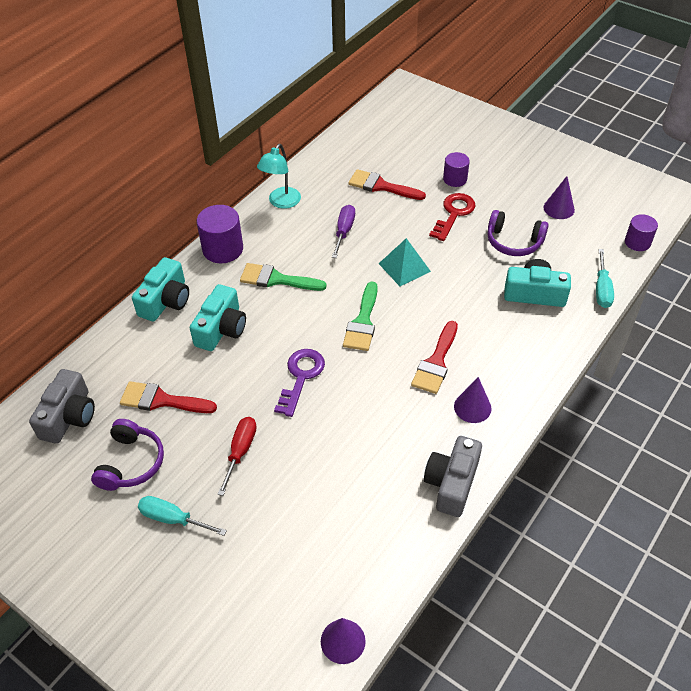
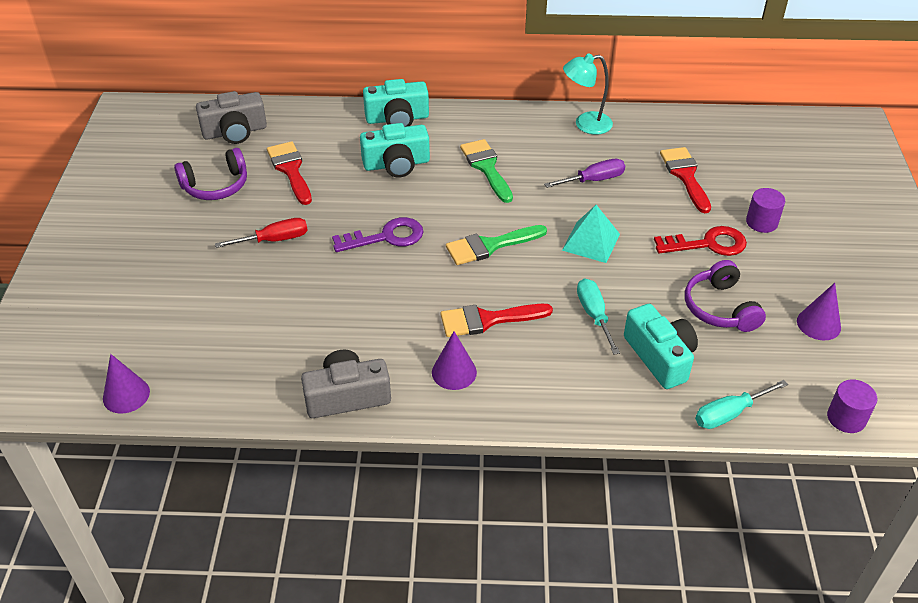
camera: 55 degrees right, 5 degrees down
(173, 519) = (179, 235): turquoise screwdriver -> turquoise screwdriver (594, 315)
(223, 249) = (488, 119): purple cylinder -> none

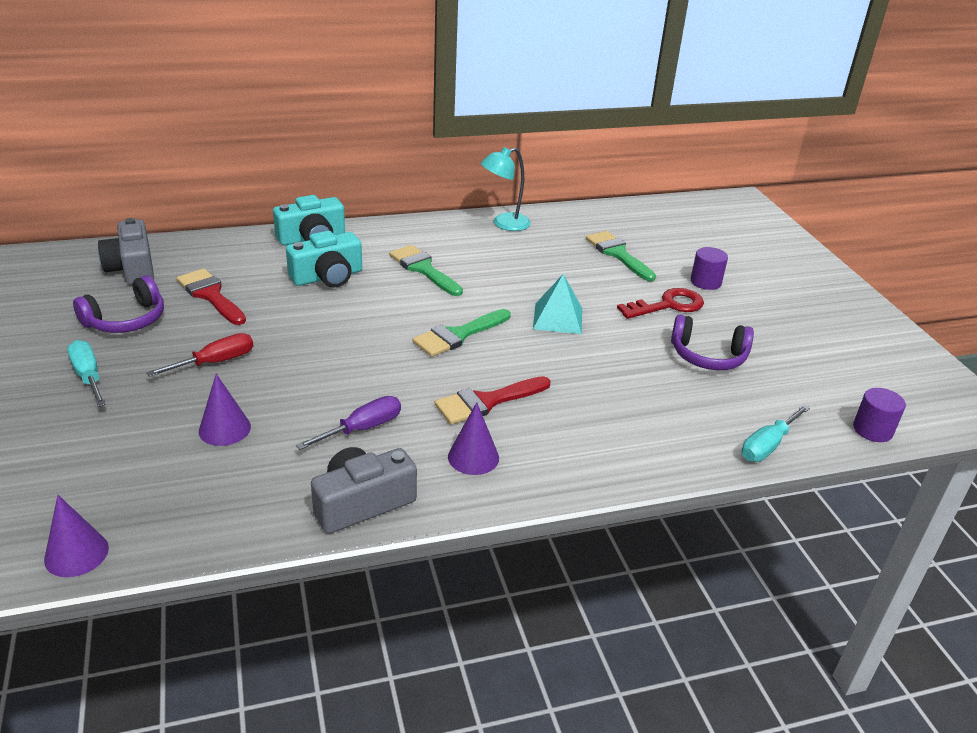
camera: 20 degrees left, 10 degrees down
(235, 132) = (132, 268): grey camera -> grey camera turned 105 degrees clockwise
(386, 237) = (343, 342): purple key -> none
(593, 180) = (534, 267): purple screwdriver -> purple screwdriver (362, 428)
(594, 315) = (593, 380): turquoise screwdriver -> turquoise screwdriver (88, 376)
(660, 357) = (675, 407): turquoise camera -> none
(685, 176) = (618, 254): red brush -> green brush
(720, 308) = (708, 356): purple headphones -> purple headphones turned 45 degrees counterclockwise
(818, 324) = (802, 356): purple cone -> purple cone (224, 429)

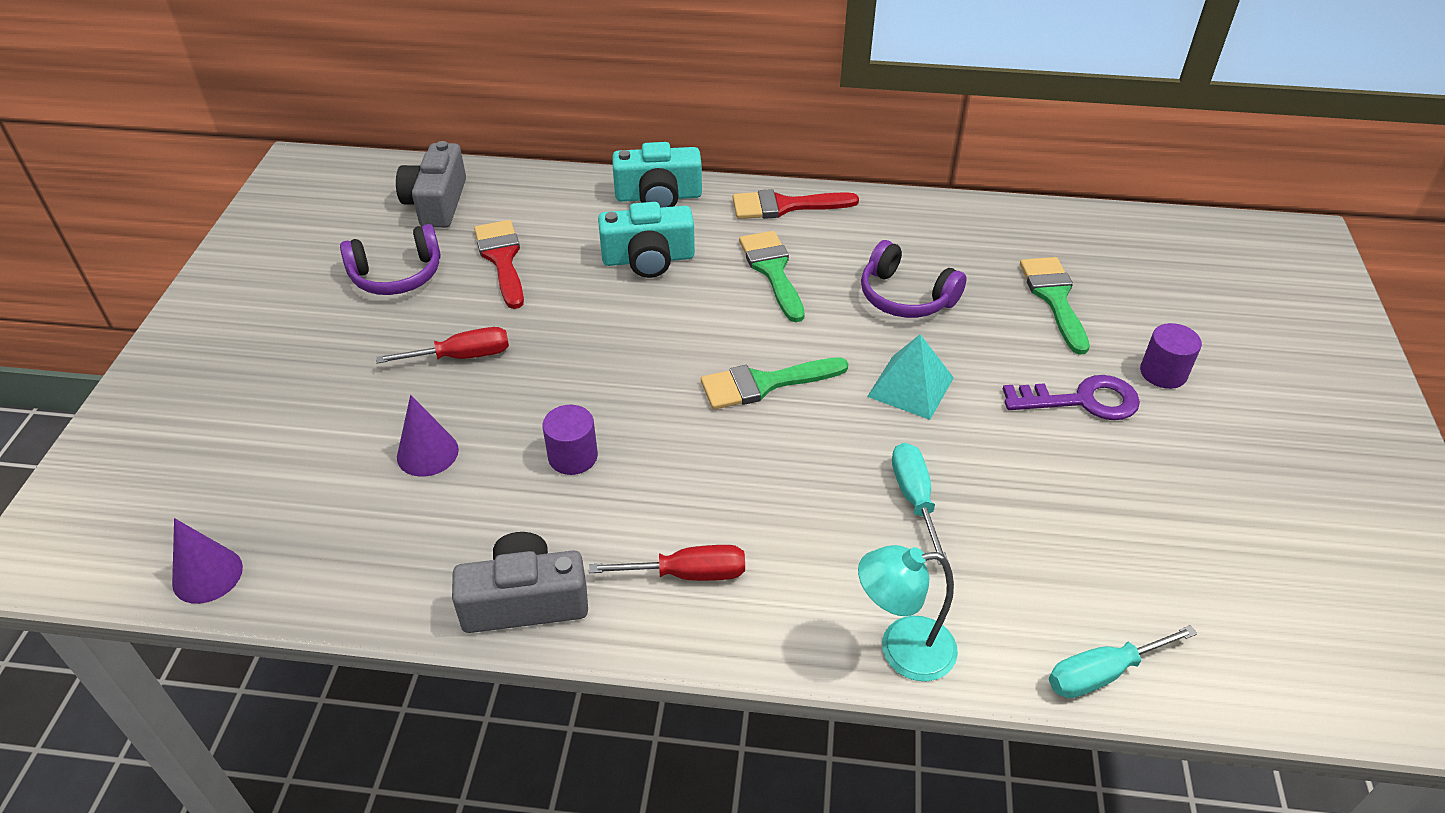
camera: 25 degrees right, 10 degrees up
(88, 376) = (324, 344): turquoise screwdriver -> turquoise screwdriver (914, 498)
(362, 428) = (578, 494): purple screwdriver -> none
(473, 457) = (688, 574): purple cone -> red screwdriver
(487, 402) = (748, 495): red brush -> red brush (785, 206)
(504, 224) = (917, 218): turquoise lamp -> turquoise lamp (902, 649)
(668, 305) = (1082, 401): red key -> purple key
(708, 356) = (1095, 500): purple headphones -> purple headphones (905, 297)
(872, 430) = (1288, 695): purple cylinder -> purple cylinder (573, 456)

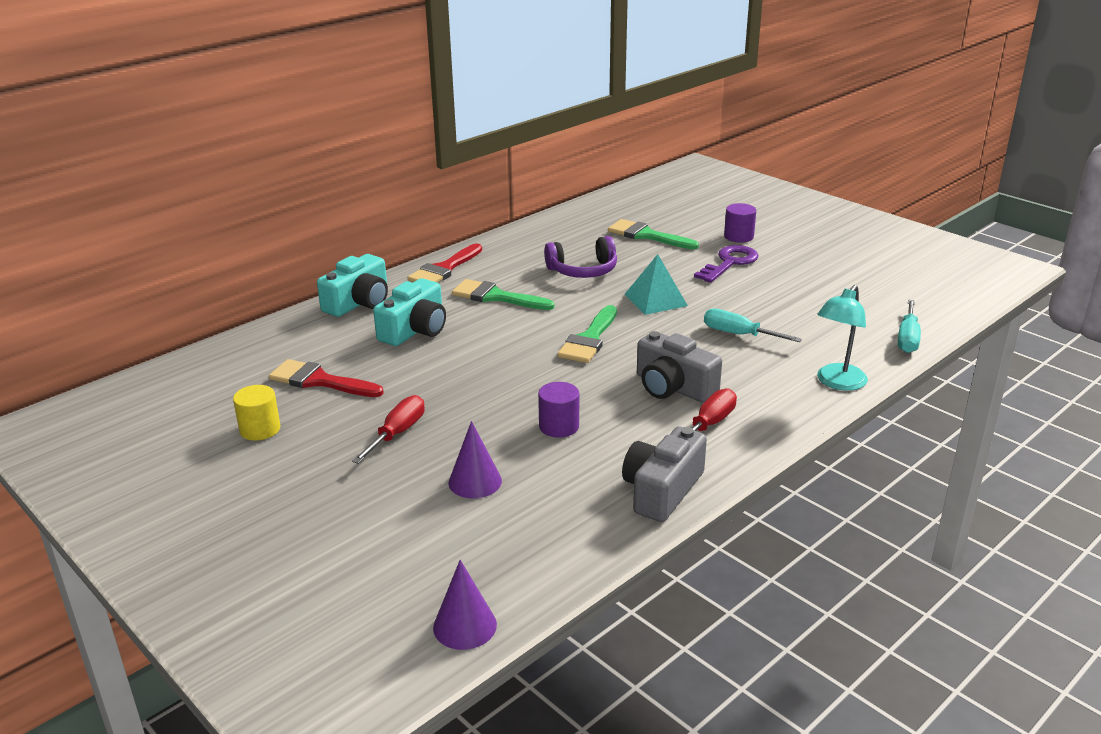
camera: 50 degrees left, 15 degrees down
(397, 275) = (260, 429): purple headphones -> yellow cylinder
(437, 203) = (205, 384): grey camera -> grey camera (673, 387)

